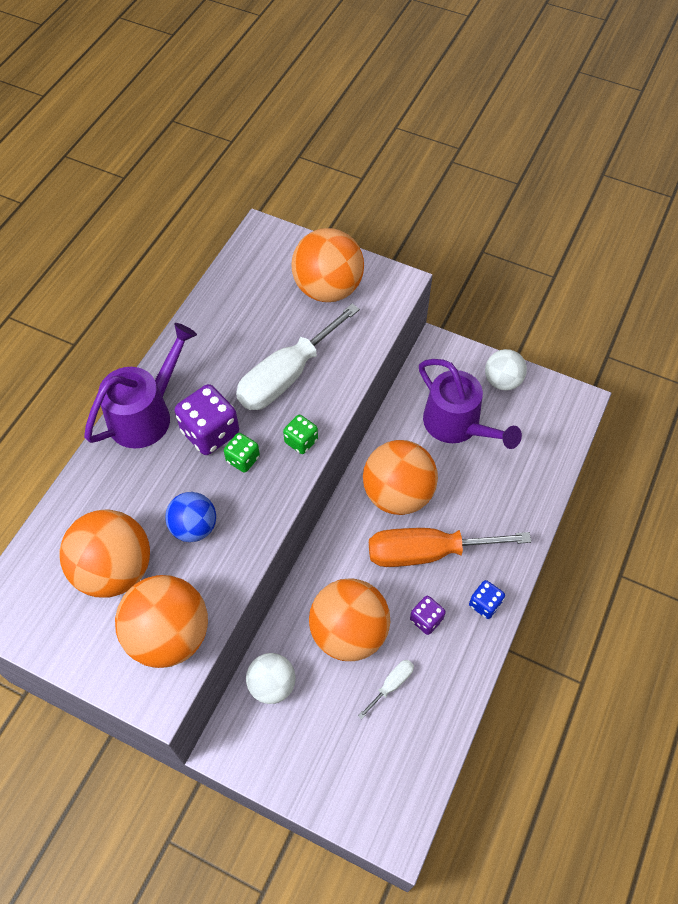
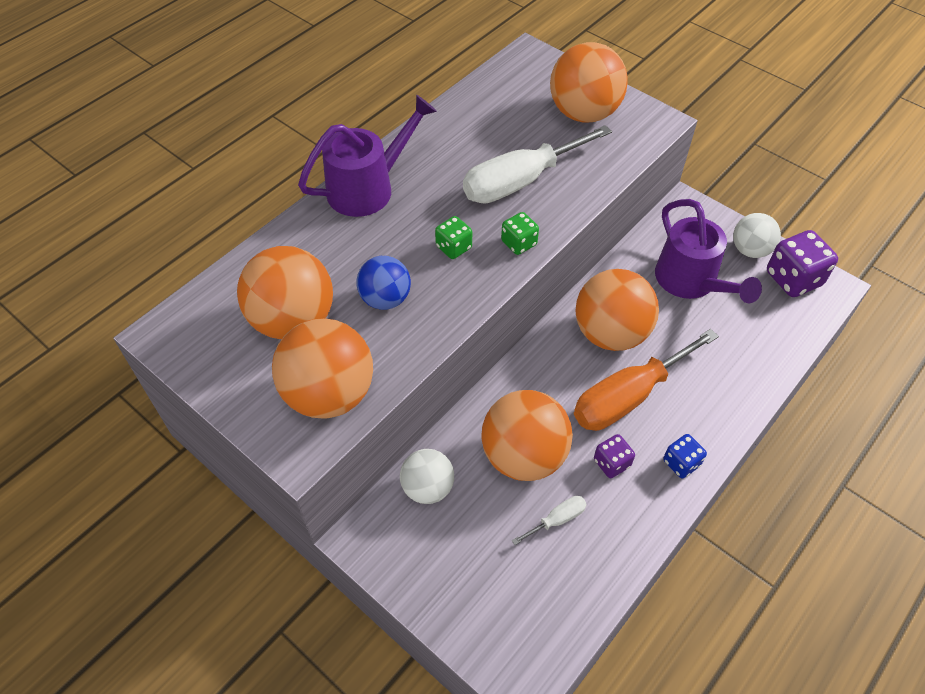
camera: 15 degrees right, 5 degrees down
(210, 432) = (427, 216): purple dice -> purple dice (793, 279)
(426, 552) = (628, 397): orange screwdriver -> orange screwdriver turned 45 degrees counterclockwise

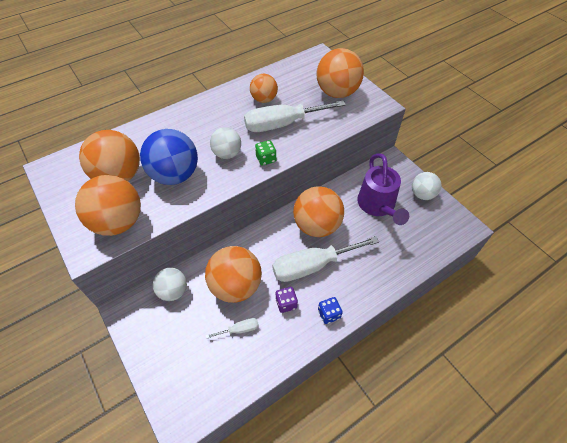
camera: 15 degrees right, 0 degrees up
(368, 187) = (195, 111): purple watering can -> none
(385, 299) = (175, 175): blue ball -> blue ball, size x1.67
(453, 247) = (227, 154): green dice -> white ball
(472, 146) = (264, 99): none -> orange ball
(628, 397) = (312, 266): orange screwdriver -> white screwdriver
(793, 279) = (443, 217): purple dice -> none

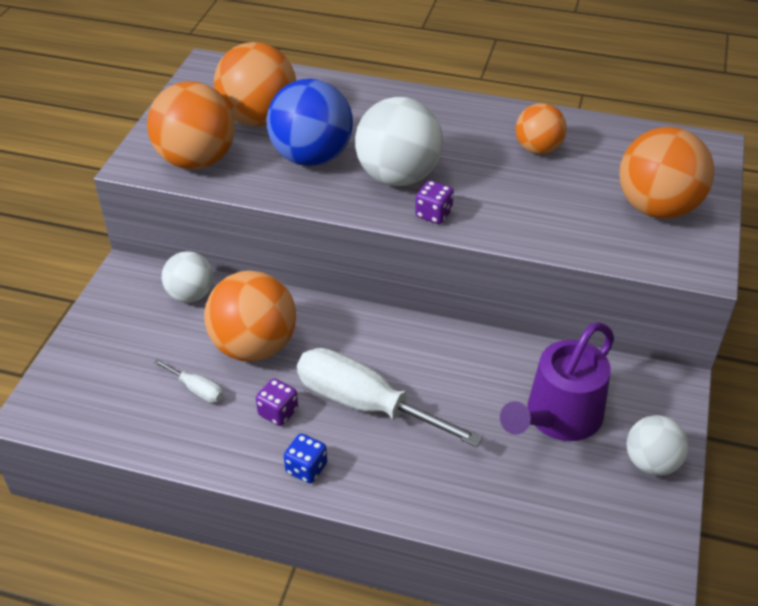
camera: 50 degrees right, 10 degrees down
(227, 154) = (398, 176): white ball -> white ball, size x1.67
(266, 159) = (433, 214): green dice -> purple dice
(282, 124) = (516, 192): white screwdriver -> none
(316, 226) = (437, 368): orange ball -> none

